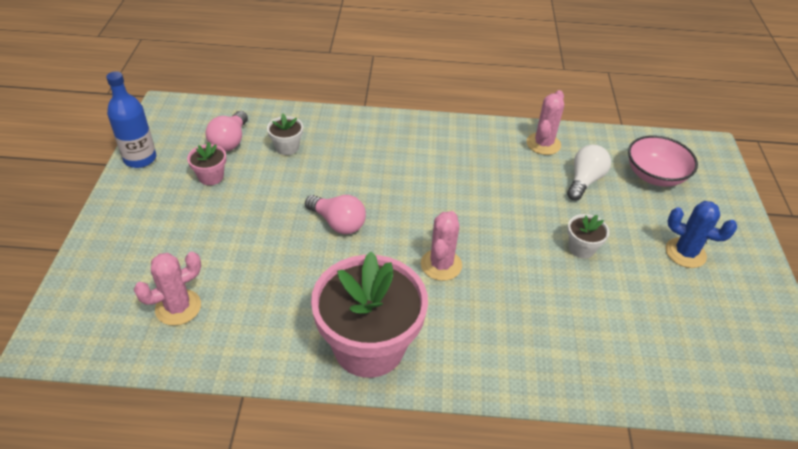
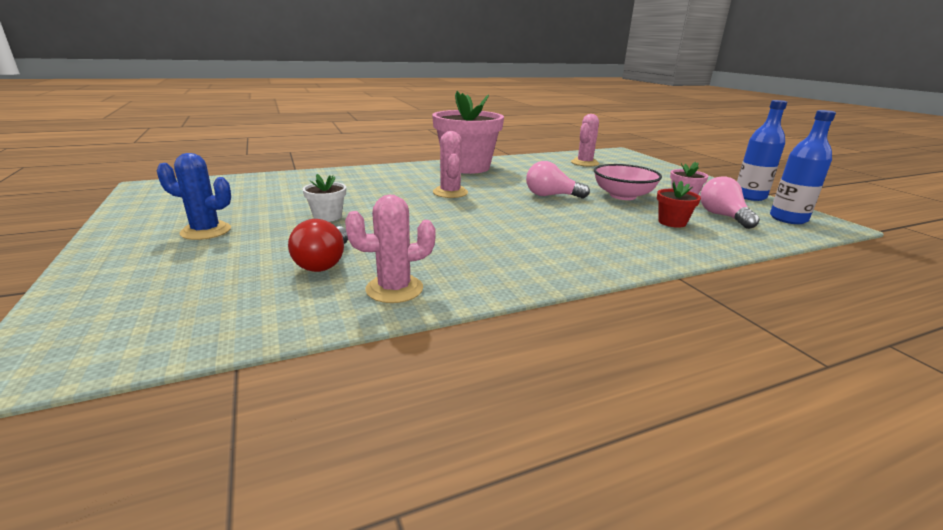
camera: 155 degrees right, 20 degrees down
(183, 122) = (788, 219): none -> blue bottle
(287, 147) = (672, 222): white flower pot -> red flower pot
(543, 144) = (394, 289): pink cactus -> pink cactus turned 75 degrees clockwise
(584, 181) = (324, 262): white light bulb -> red light bulb
(654, 176) = (206, 290): pink bowl -> pink bowl (623, 196)

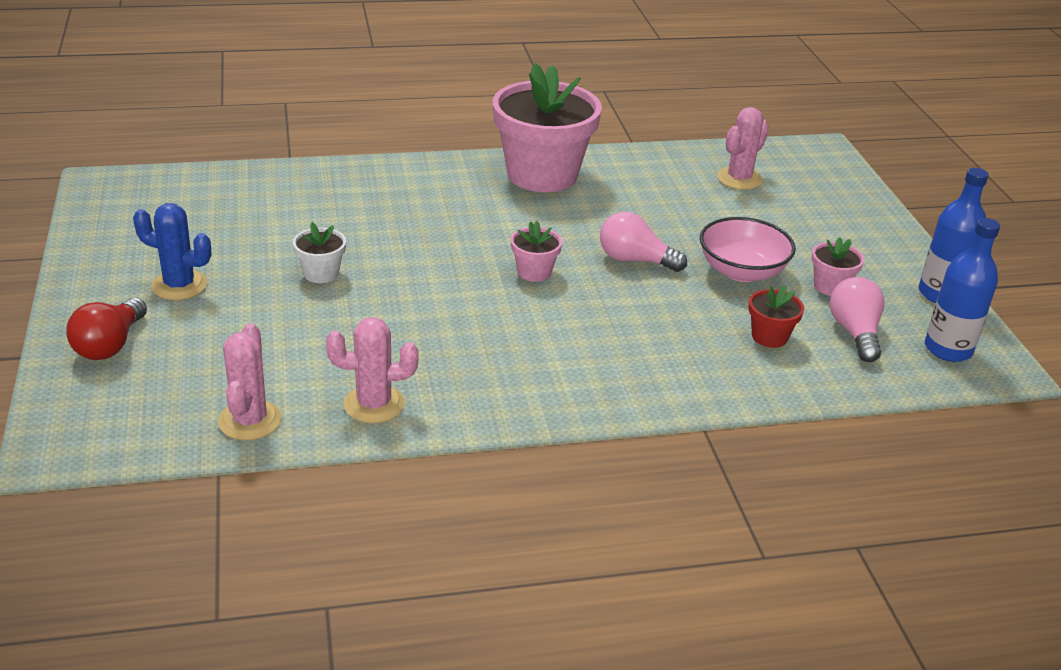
camera: 10 degrees right, 10 degrees up
(324, 262) = (307, 355): red light bulb -> red light bulb (110, 345)
(450, 192) = (493, 238): pink cactus -> pink cactus (249, 420)
(487, 205) = (534, 272): none -> pink flower pot

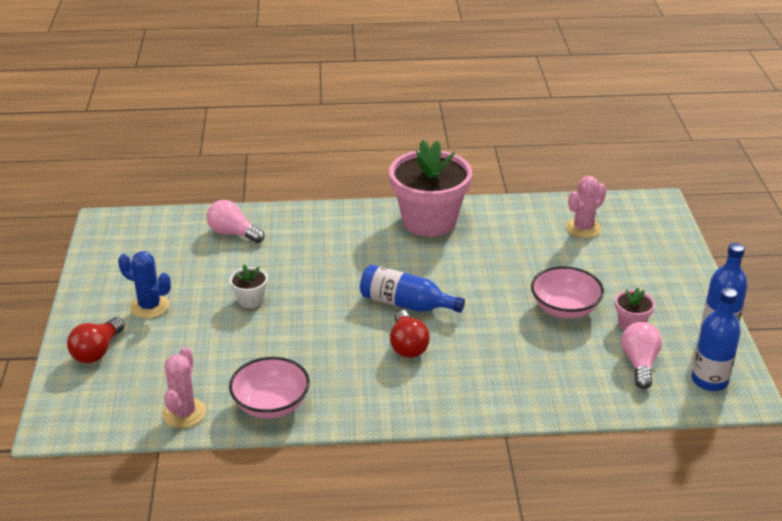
camera: 10 degrees right, 0 degrees up
(374, 404) = (271, 405): pink cactus -> pink bowl
(534, 272) = (406, 304): pink flower pot -> blue bottle
(547, 322) = (407, 345): none -> red light bulb
(635, 260) = (484, 297): pink light bulb -> pink light bulb (233, 233)
(769, 336) = (572, 364): red flower pot -> none

